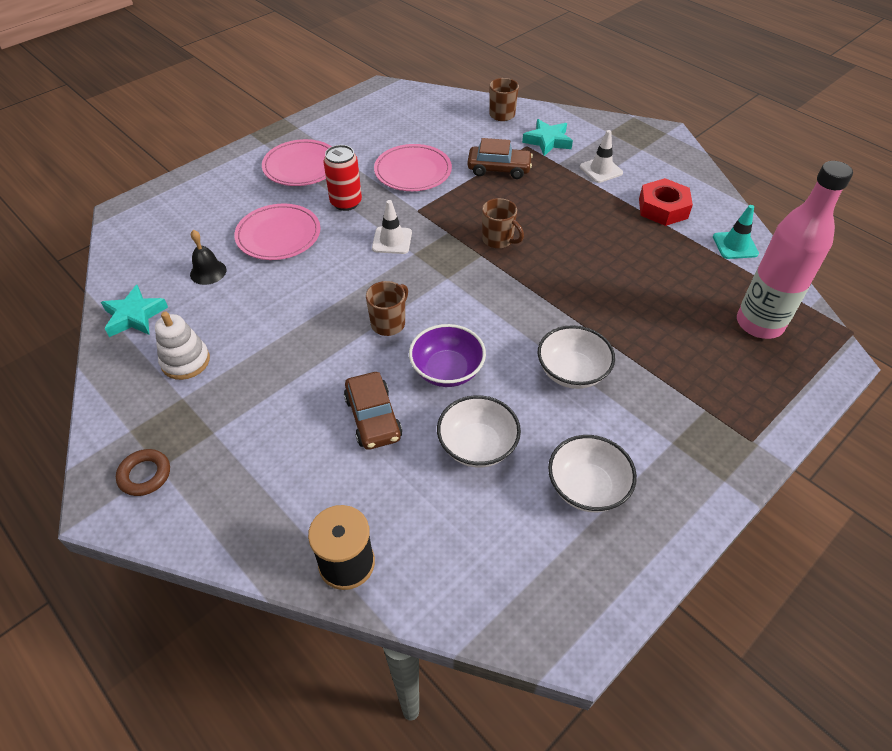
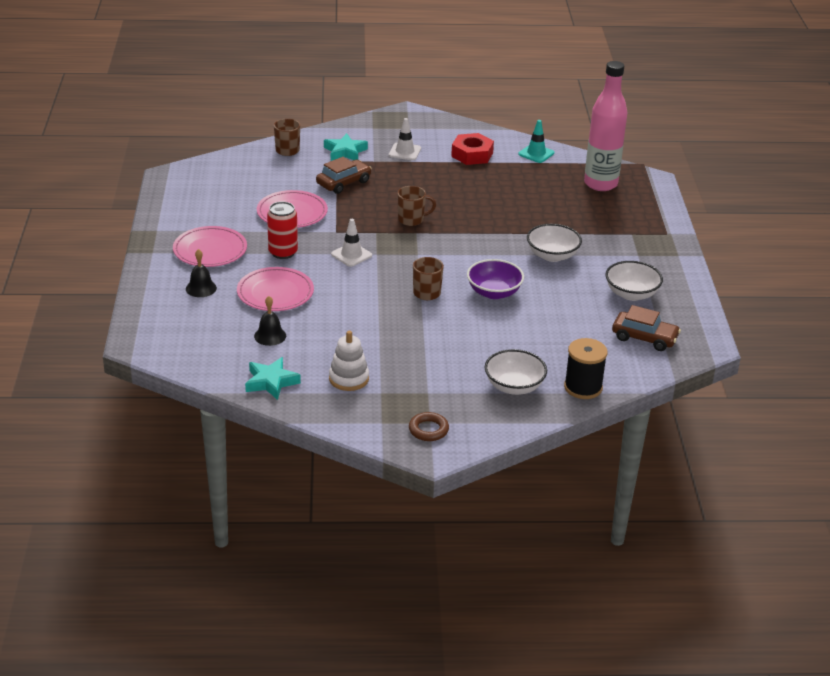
camera: 50 degrees left, 15 degrees down
(240, 194) = (201, 288): none -> black bell
(373, 418) = (495, 333): brown car -> brown car (644, 338)
(477, 445) = (561, 311): white bowl -> white bowl (514, 386)

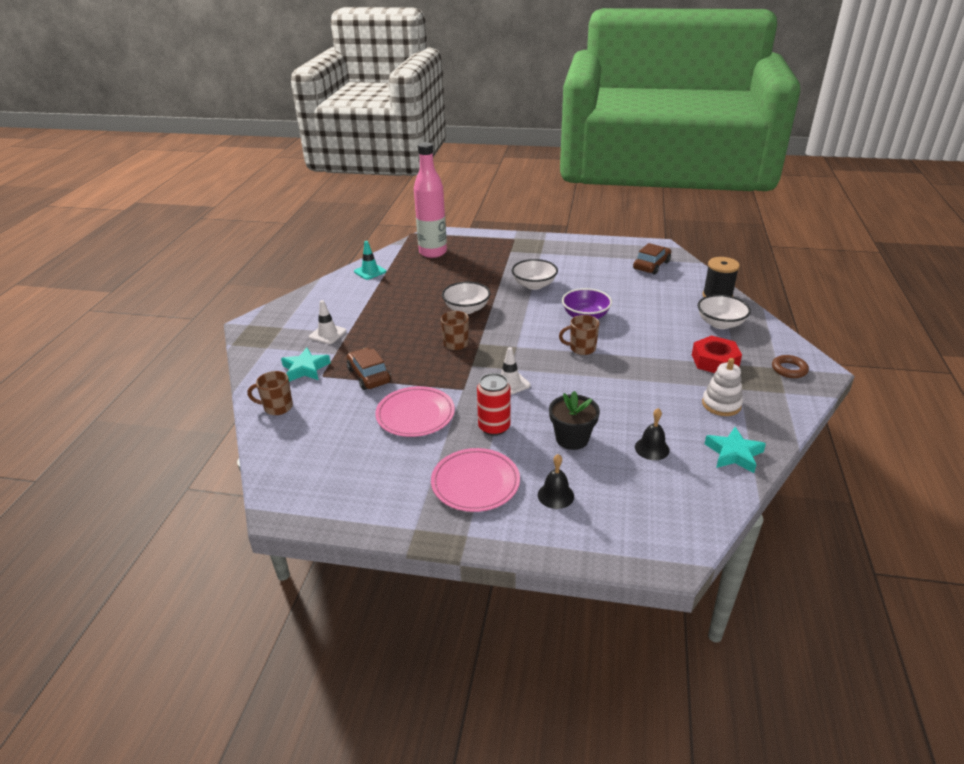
camera: 75 degrees left, 0 degrees up
(275, 293) = (572, 439): pink plate -> black flower pot
(472, 154) = (354, 300): red nut -> red nut (715, 361)
(631, 294) = (593, 262): white bowl -> white bowl (466, 309)

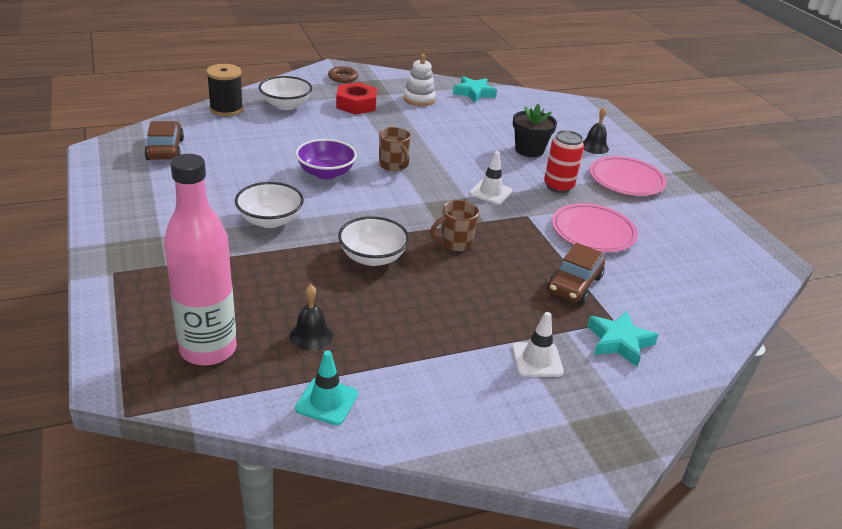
camera: 125 degrees left, 0 degrees up
(277, 407) = (695, 329): brown mug -> none
(651, 265) = (165, 149): brown car -> brown car turned 75 degrees clockwise
(652, 448) = (502, 119): black bell -> black bell (311, 335)

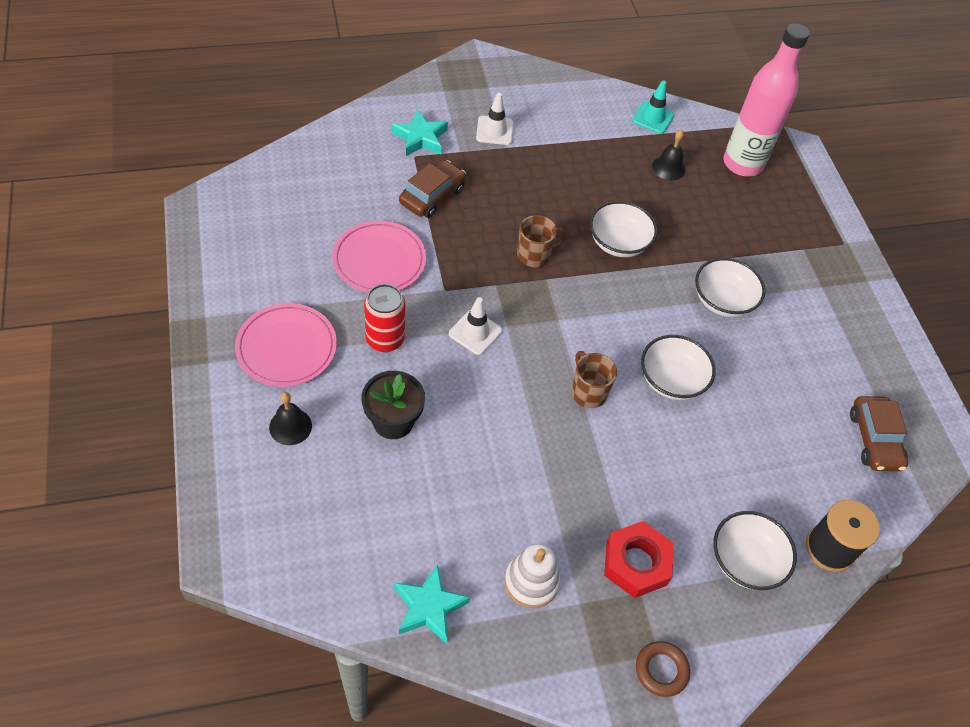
camera: 175 degrees left, 20 degrees up
(326, 173) = (671, 380): purple bowl -> white bowl

